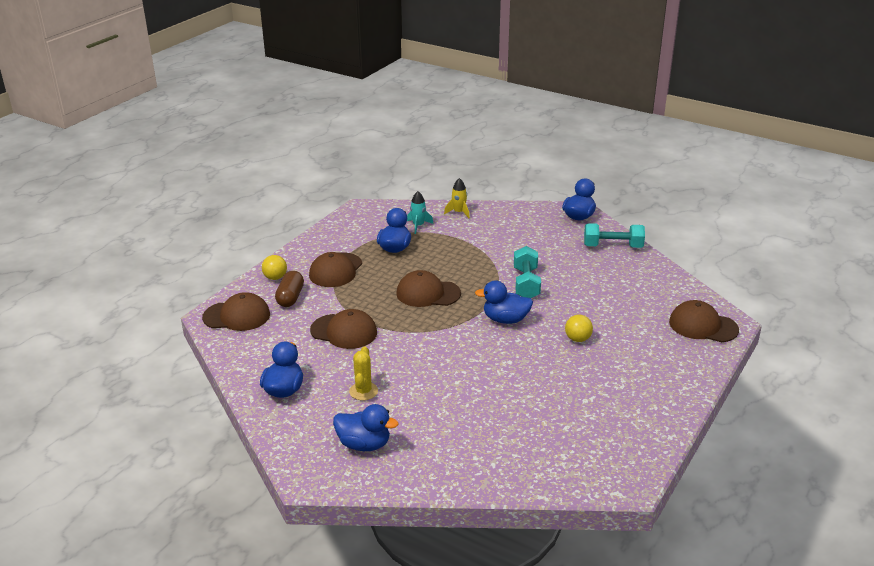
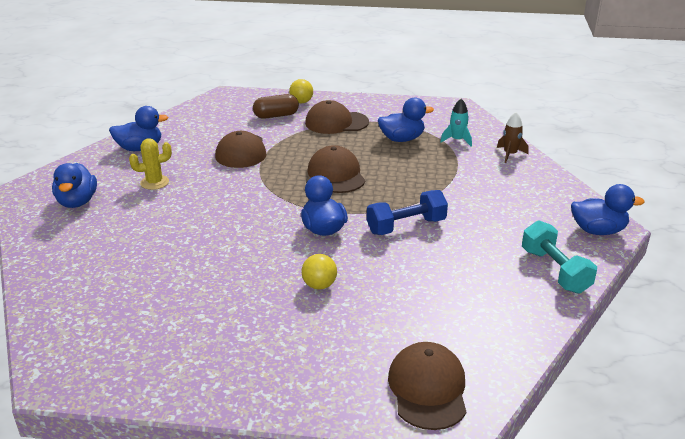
camera: 65 degrees right, 0 degrees up
(237, 316) = (232, 103): brown cap -> none
(459, 212) = (510, 154): yellow rocket -> brown rocket
(526, 283) = (406, 226): turquoise dumbbell -> blue dumbbell

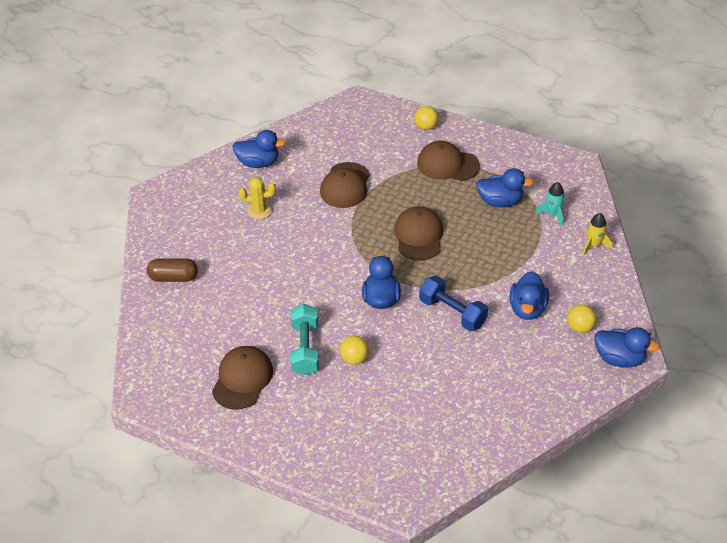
camera: 20 degrees right, 15 degrees up
(77, 202) = (192, 220): blue duck -> blue duck (527, 308)
(276, 116) = (394, 142): brown capsule -> brown capsule (174, 277)
(406, 226) = (452, 313): blue dumbbell -> blue dumbbell turned 45 degrees clockwise
(428, 389) = (394, 474): brown cap -> brown cap (242, 379)
(510, 154) = (593, 245): brown rocket -> yellow rocket
(542, 214) = (580, 327): none -> yellow ball
(555, 271) = (553, 392): turquoise dumbbell -> turquoise dumbbell (305, 348)

